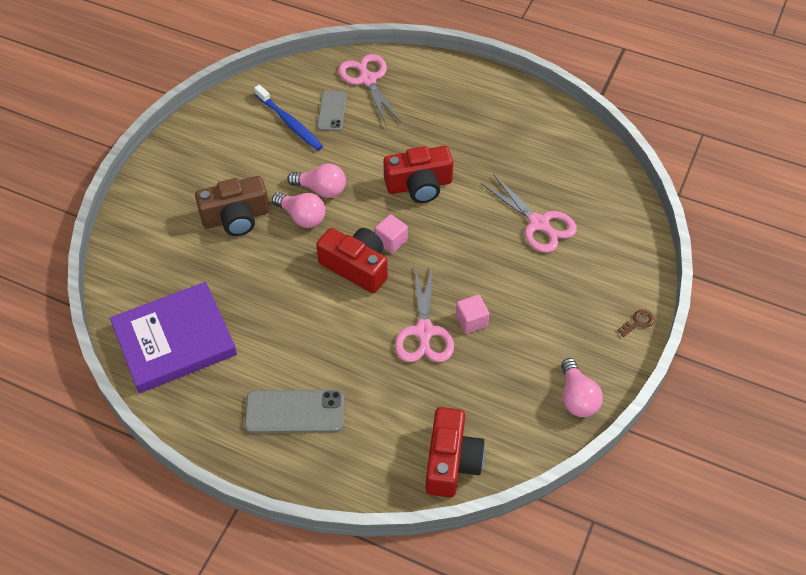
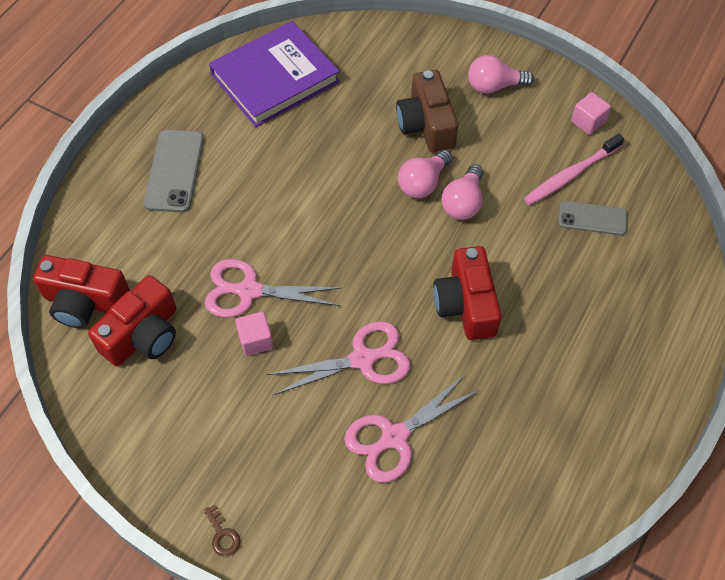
camera: 95 degrees right, 5 degrees up
(174, 340) = (275, 78): purple book -> purple book turned 75 degrees clockwise
(289, 123) = (570, 175): blue toothbrush -> pink toothbrush
(356, 267) = (347, 231): red camera -> red camera (143, 335)
(368, 80) = (651, 260): pink scissors -> pink scissors (362, 359)
(391, 241) = (381, 268): pink cube -> pink cube (588, 122)
(577, 398) = (131, 440): pink light bulb -> pink light bulb (494, 86)

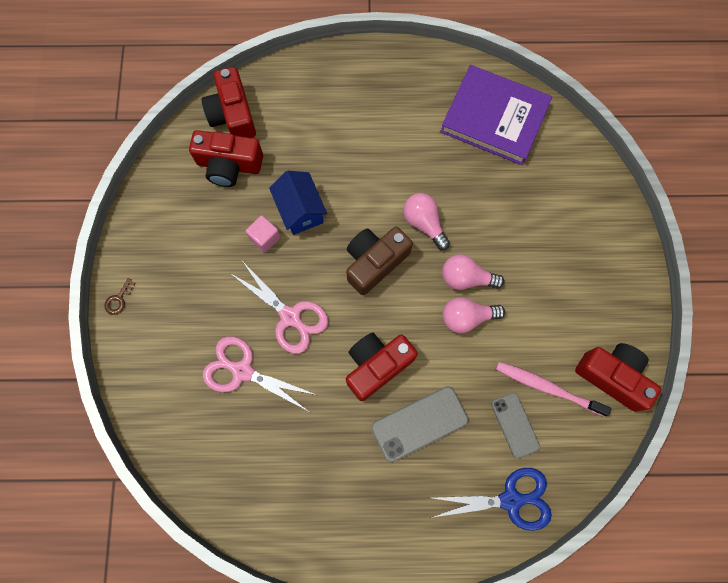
camera: 60 degrees right, 15 degrees up
(174, 171) = (367, 103): grey phone -> grey phone (419, 424)
(249, 291) = (300, 211): pink scissors -> blue house
(426, 124) = (524, 251): brown camera -> brown camera (374, 262)
(494, 86) = (599, 283): pink light bulb -> pink light bulb (424, 223)
(588, 122) = (612, 376): pink cube -> red camera
(662, 258) = (510, 500): none -> blue scissors

